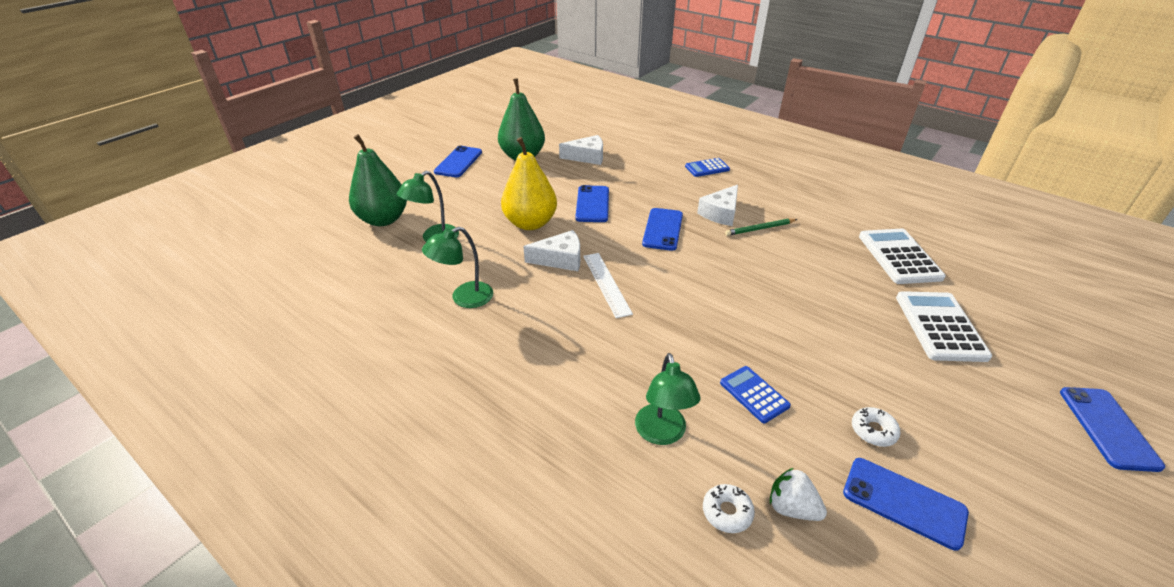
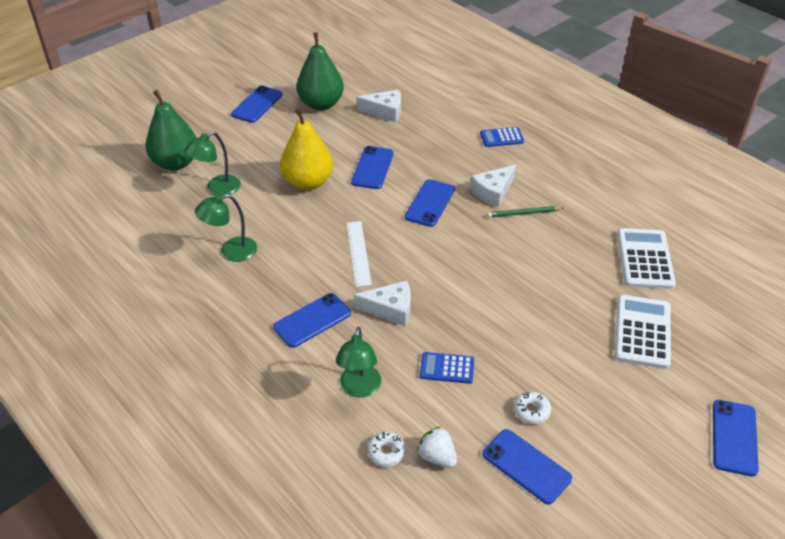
camera: 10 degrees right, 5 degrees up
(560, 259) = (325, 223): white cheese -> white cheese (390, 309)
(578, 361) = (312, 320): none -> blue phone
(754, 394) = (447, 368): blue calculator -> blue calculator turned 60 degrees counterclockwise

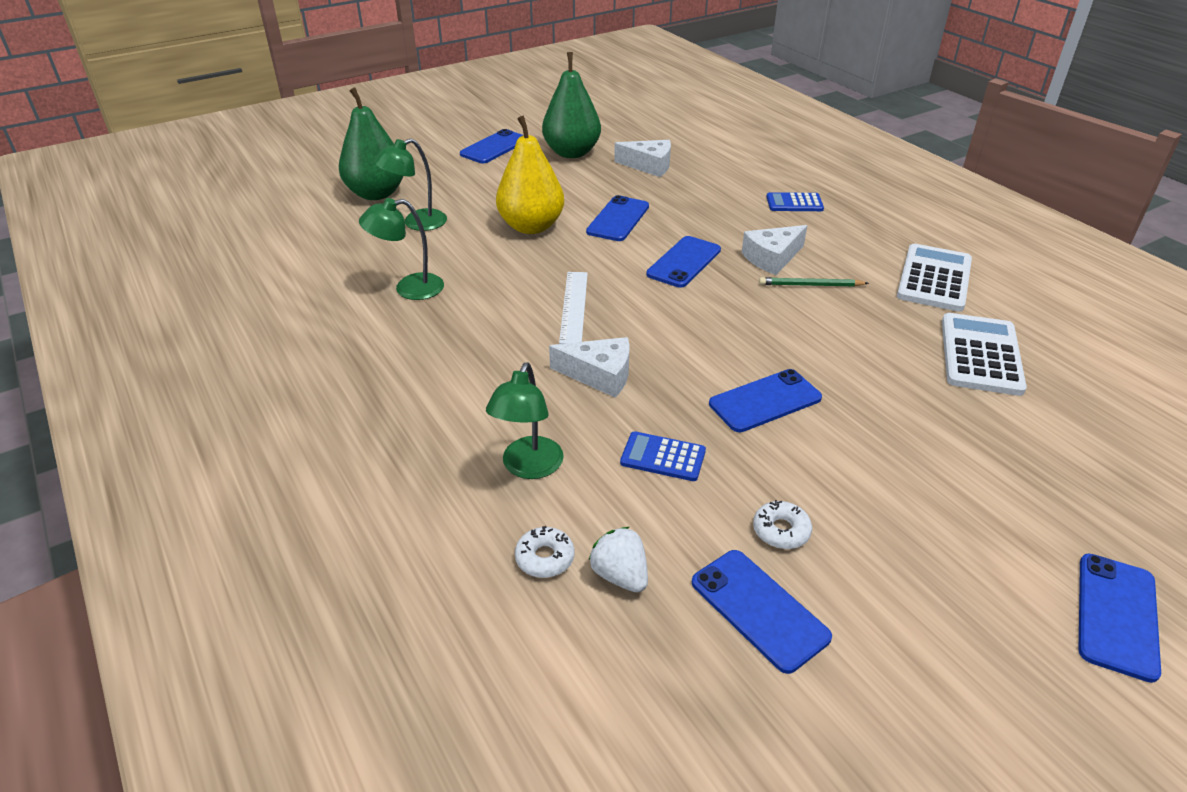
camera: 10 degrees right, 5 degrees down
(312, 320) = (488, 376): blue phone -> blue phone (765, 401)
(642, 332) = (969, 445): white calculator -> white calculator (934, 278)

